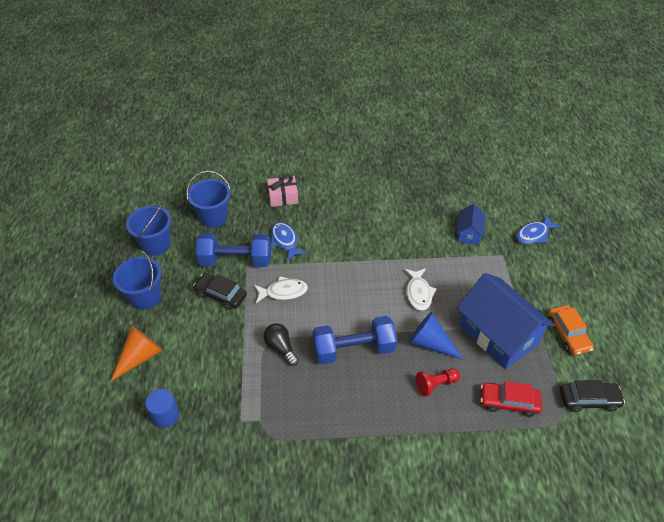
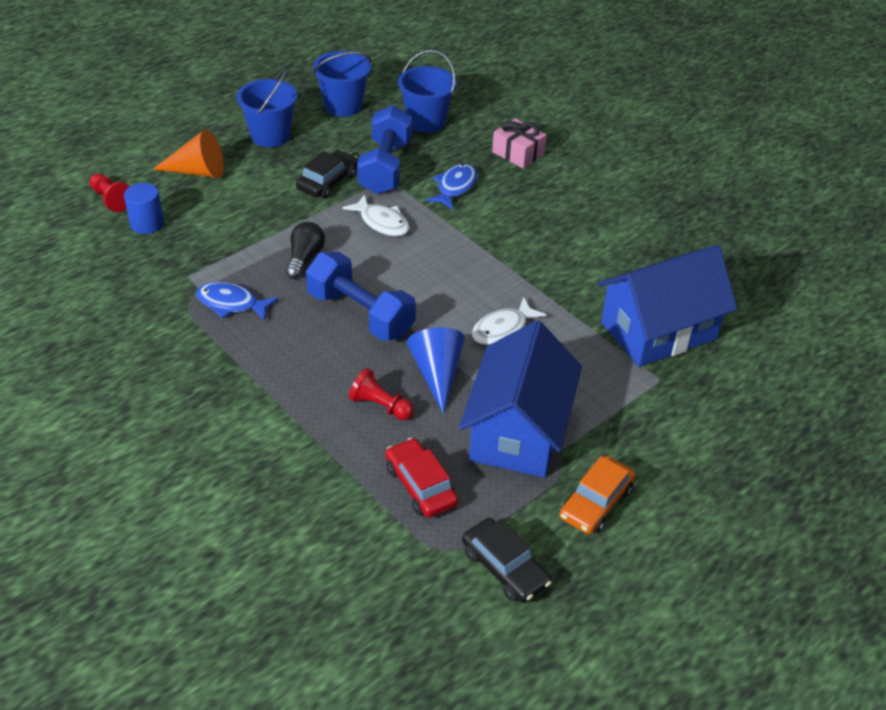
camera: 50 degrees right, 5 degrees down
(118, 423) = (111, 199): none -> red pawn
(221, 295) = (328, 182): black car -> black car turned 45 degrees clockwise
(236, 260) = (385, 167): blue dumbbell -> blue dumbbell turned 45 degrees clockwise
(469, 233) = (658, 331): blue house -> blue house, size x2.05
(534, 234) = (739, 396): blue fish -> blue fish (231, 304)

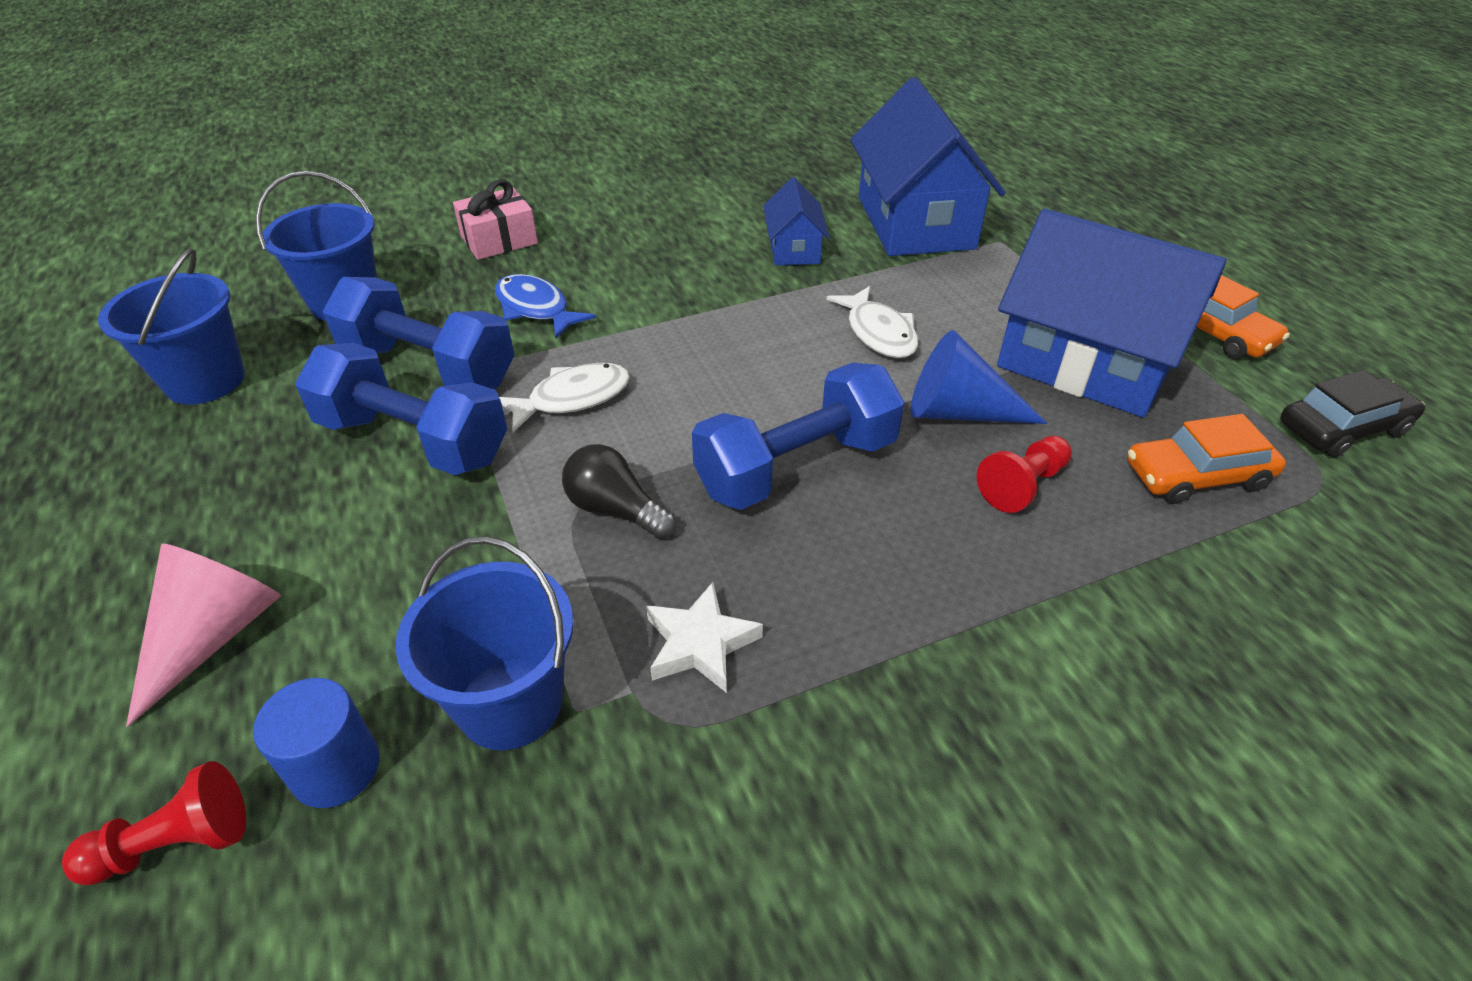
camera: 70 degrees left, 0 degrees up
(197, 171) = (215, 635): orange cone -> pink cone
(231, 304) = (700, 643): blue fish -> white star
(270, 136) = (200, 493): blue bucket -> blue bucket (510, 702)
(328, 182) = (414, 440): black car -> blue dumbbell
(421, 485) = (1196, 476): red car -> orange car
(583, 276) = (794, 249): none -> blue house

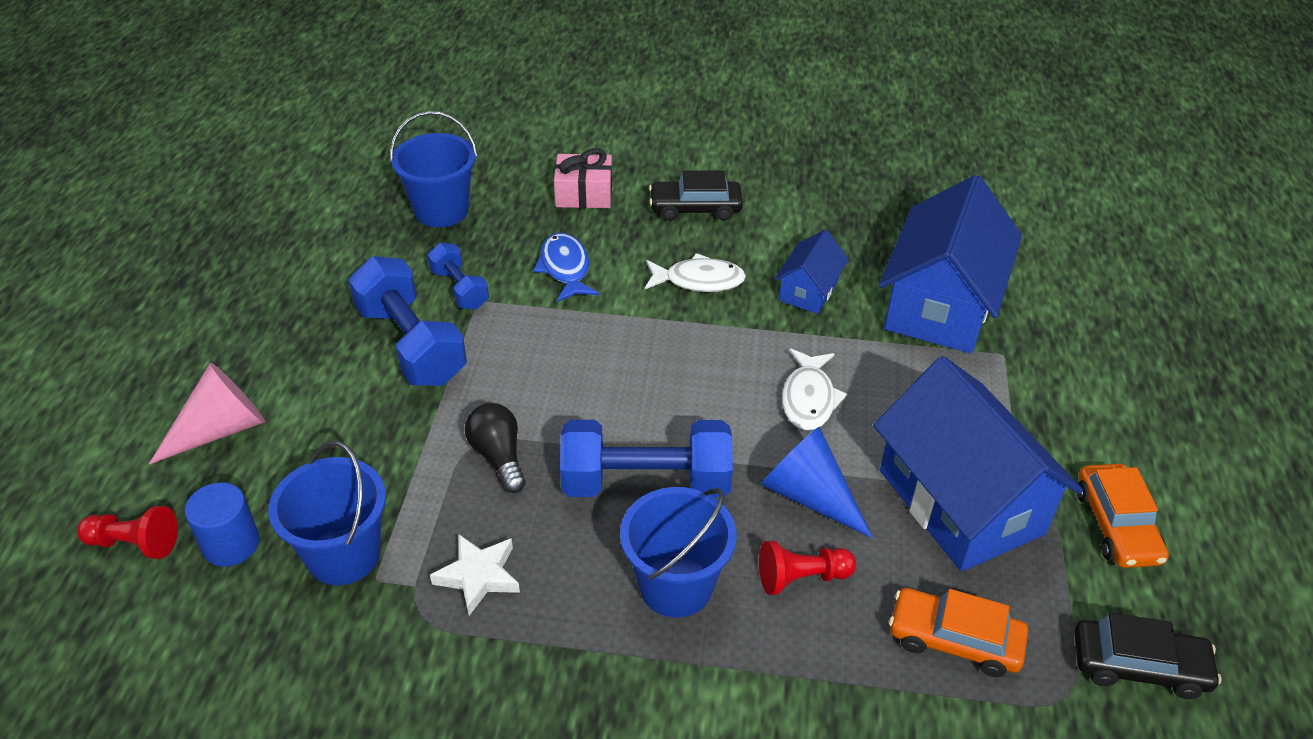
camera: 30 degrees right, 0 degrees up
(205, 381) = (318, 242): blue bucket -> blue bucket (676, 586)
(429, 367) = (459, 289): blue dumbbell -> blue dumbbell, size x0.55
(572, 398) = (535, 356): white fish -> white fish (699, 280)
(625, 218) = (695, 208): none -> black car

